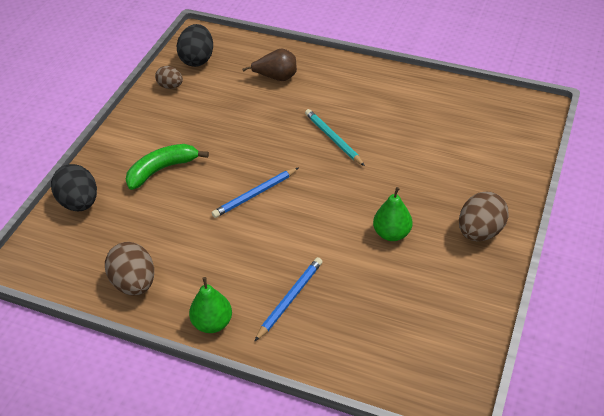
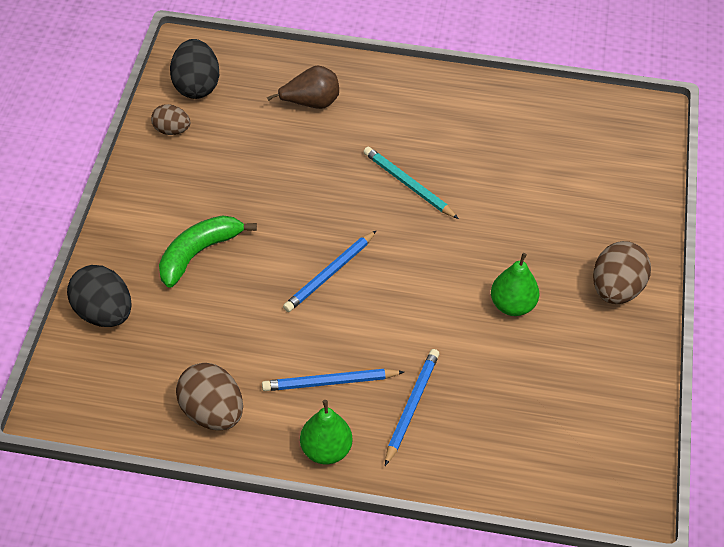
camera: 15 degrees left, 5 degrees up
(231, 272) = (330, 382): none -> blue pencil

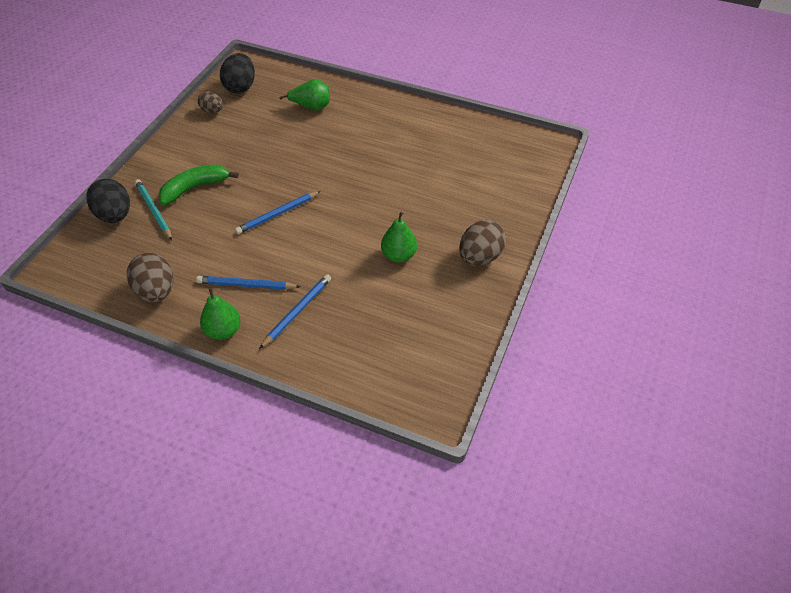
camera: 15 degrees right, 0 degrees up
(311, 103) = (311, 107): brown pear -> green pear
(408, 185) = (356, 166): turquoise pencil -> turquoise pencil (154, 211)

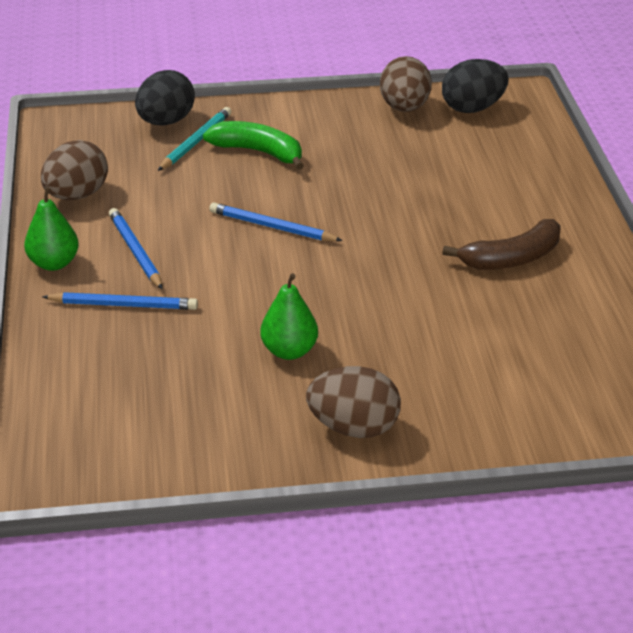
camera: 60 degrees right, 15 degrees down
(212, 111) = (404, 108): brown egg -> brown egg, size x1.66
(311, 107) = (500, 174): green pear -> none
(388, 138) = (512, 258): none -> brown banana

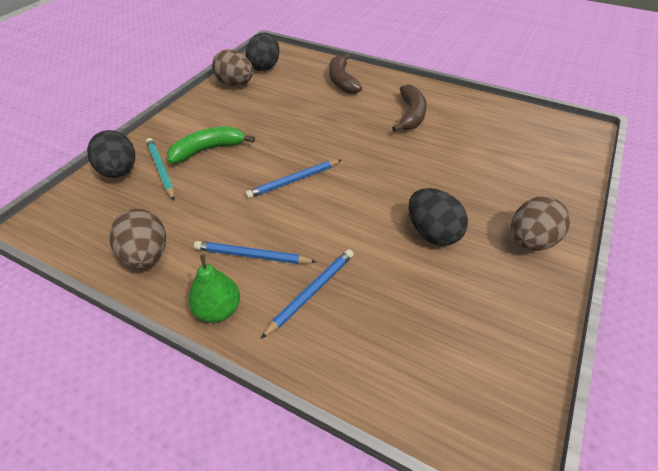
camera: 55 degrees left, 10 degrees up
(289, 351) = (432, 233): green pear -> black egg
(521, 176) = (342, 81): none -> brown banana

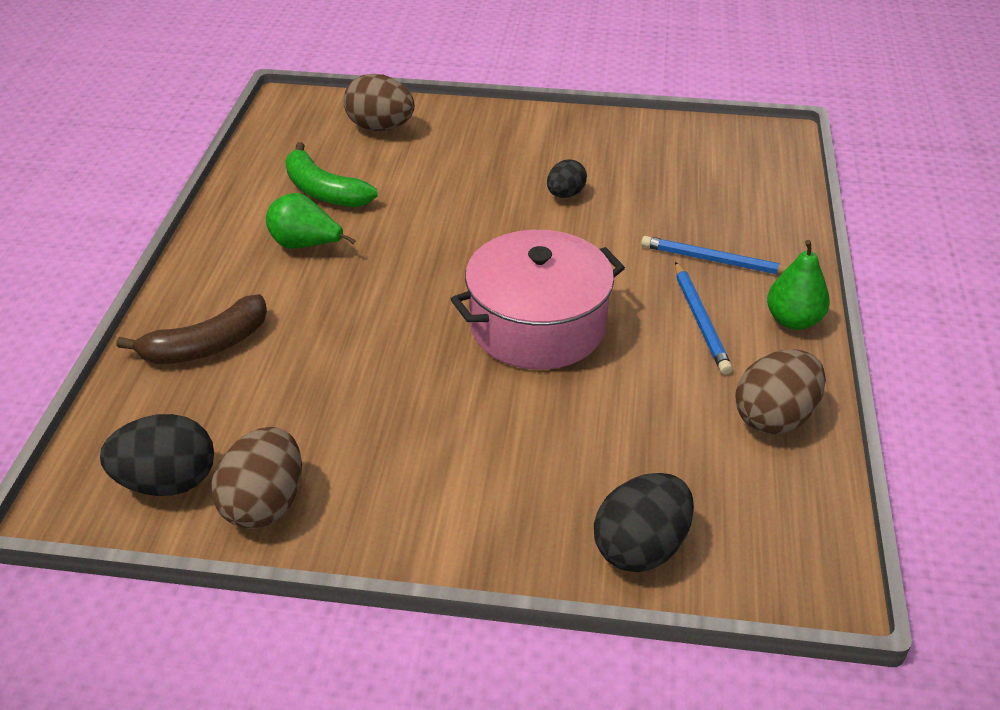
camera: 110 degrees left, 5 degrees down
(161, 170) = (601, 490): turquoise pencil -> none
(208, 150) = (516, 451): green banana -> green banana (324, 191)
(293, 180) = (537, 326): blue pencil -> pink pot
(411, 115) = (306, 245): brown banana -> green pear
(432, 233) = (565, 194): black egg -> black egg, size x0.60
(530, 241) = (535, 134): brown egg -> brown egg (380, 127)

